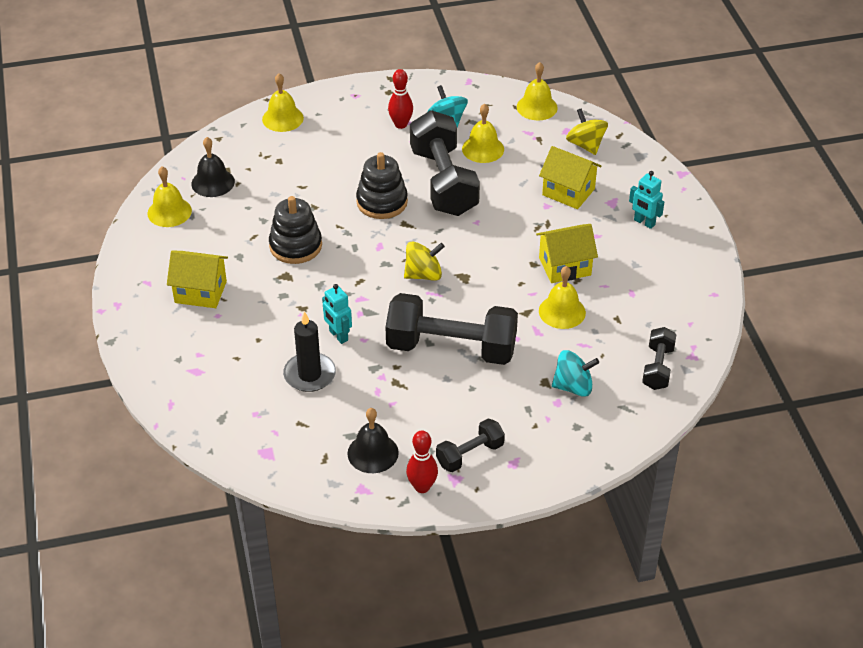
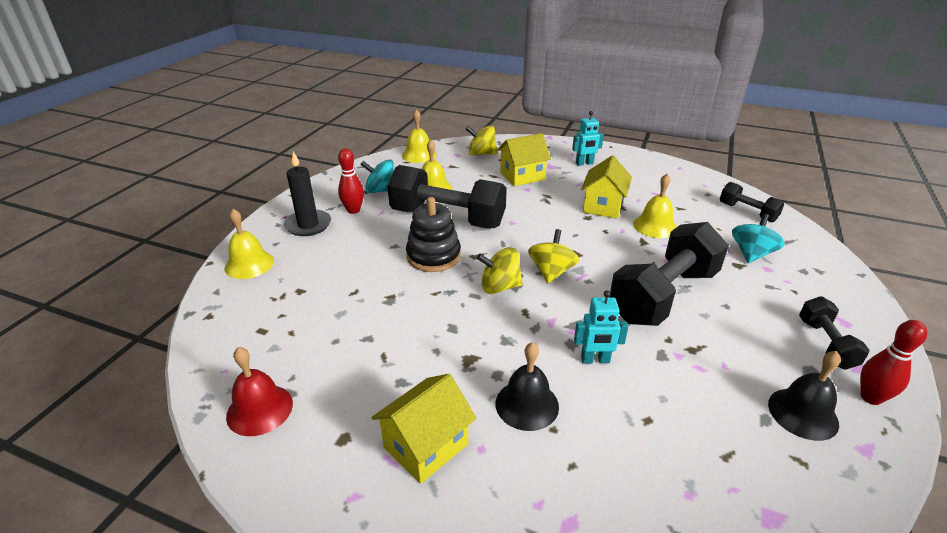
camera: 55 degrees left, 10 degrees down
(169, 212) = (260, 409): yellow bell -> red bell
(213, 182) = (264, 350): black bell -> black bell (527, 404)
(295, 246) = (432, 332): black stacking toy -> none
(309, 374) = (644, 410): black candle -> black candle (308, 225)
(377, 255) = (499, 287): none -> yellow spinning top

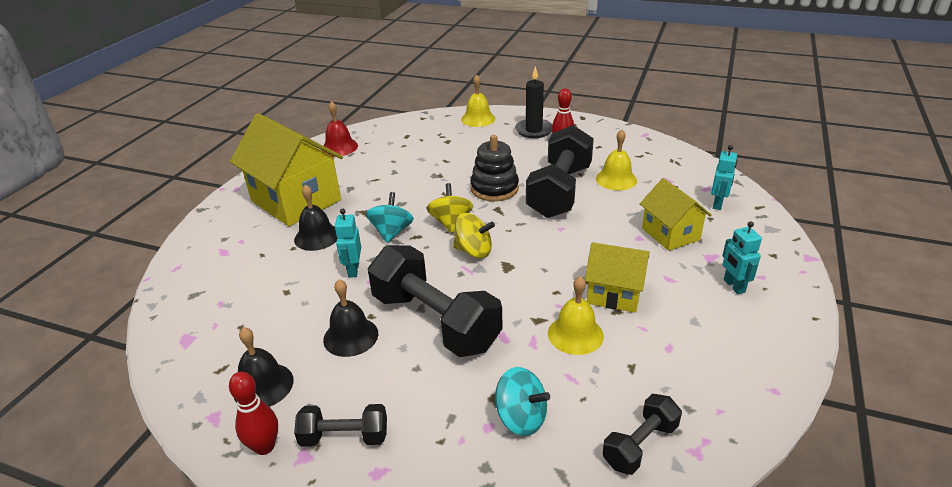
camera: 90 degrees right, 0 degrees up
(381, 191) = (602, 153): turquoise spinning top -> turquoise spinning top (391, 232)
(419, 155) = (691, 165): yellow bell -> none
(426, 446) = (296, 201): yellow house -> yellow house, size x1.77
(481, 154) = (718, 204): yellow spinning top -> turquoise robot
(704, 351) = (350, 336): none -> black bell

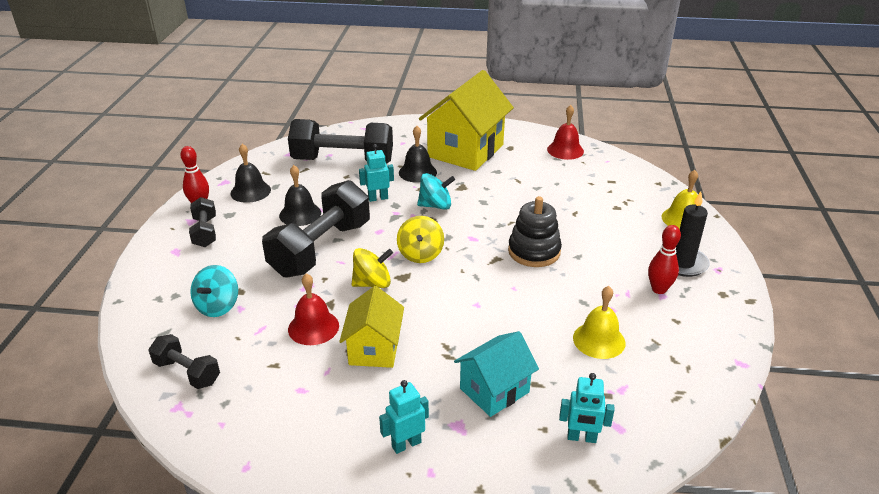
camera: 75 degrees right, 0 degrees up
(451, 223) = (461, 234): yellow spinning top -> yellow spinning top (372, 283)
(559, 191) = (550, 297): black dumbbell -> black dumbbell (343, 161)
(575, 334) = (313, 327): yellow bell -> red bell
(670, 234) = (494, 390): yellow house -> turquoise house

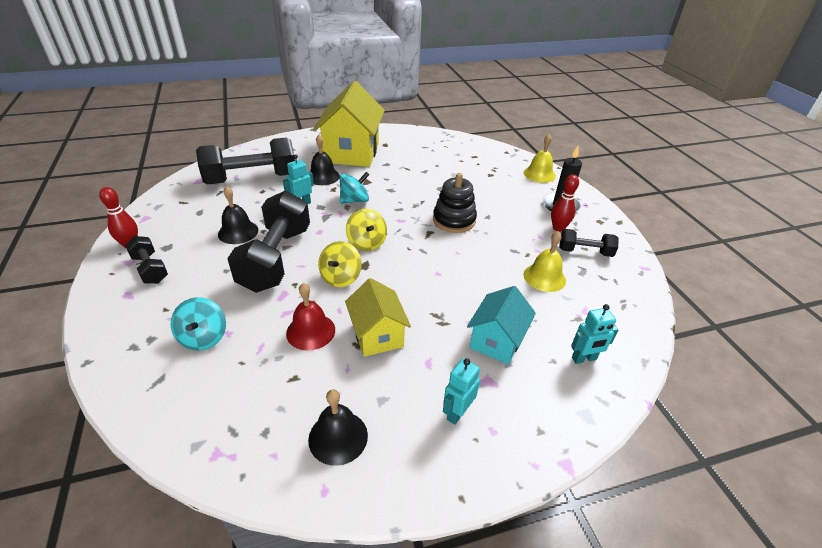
camera: 25 degrees left, 5 degrees up
(187, 372) = (207, 414): black dumbbell -> black dumbbell (585, 252)
(250, 191) = (177, 221): black bell -> black bell (338, 437)
(372, 283) = (341, 277): yellow spinning top -> yellow spinning top turned 150 degrees clockwise
(565, 150) = (427, 139): red bell -> none

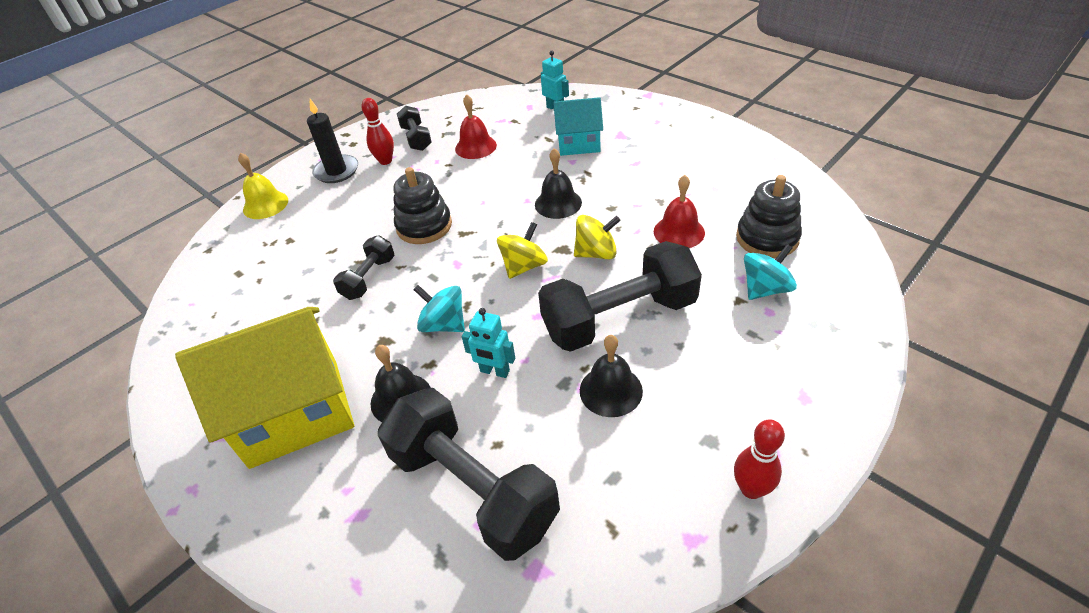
camera: 115 degrees left, 5 degrees up
(150, 269) = (755, 416): black dumbbell -> black dumbbell (369, 278)
(239, 379) = (767, 238): none -> black stacking toy
(338, 437) = (740, 170): black bell -> black bell (558, 203)
(377, 335) = (639, 196): yellow house -> none
(457, 413) = (661, 136): turquoise robot -> none
(544, 277) = (475, 147): yellow bell -> red bell

